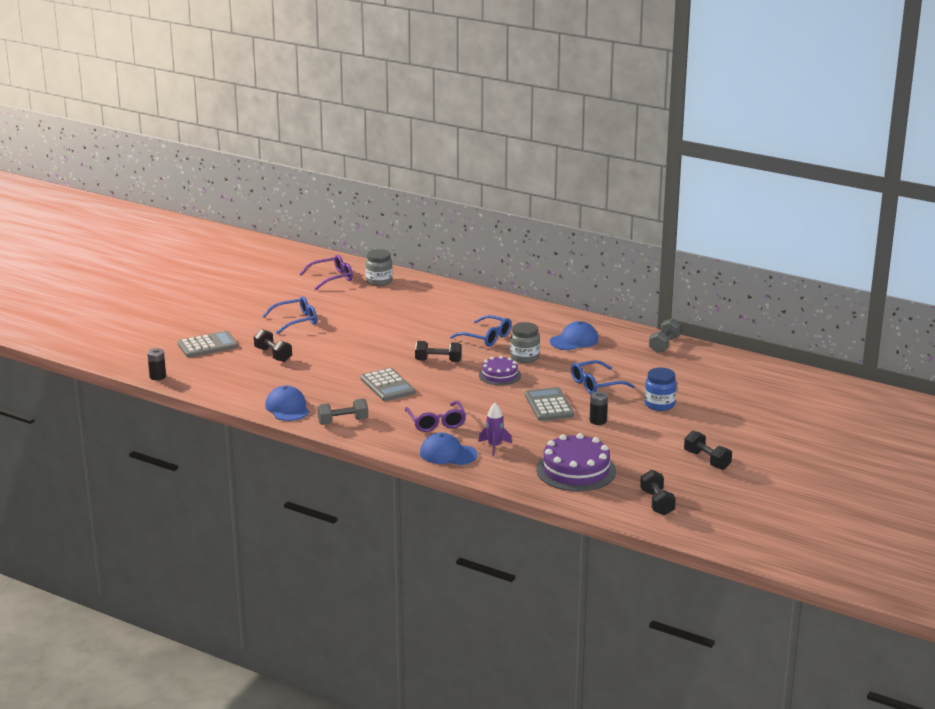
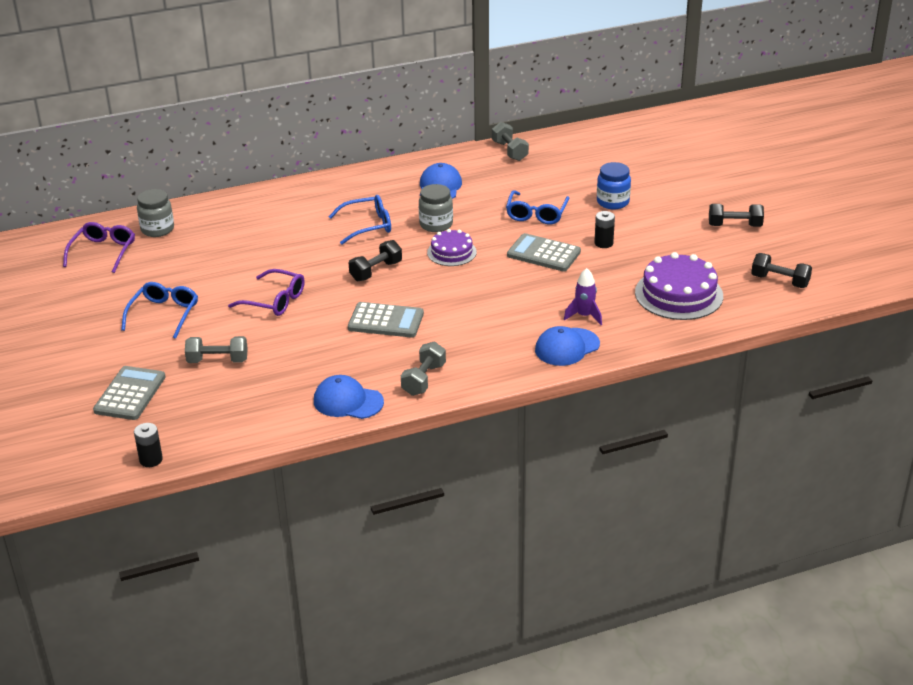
camera: 50 degrees left, 10 degrees up
(273, 355) = (217, 361): black dumbbell -> grey dumbbell
(436, 422) = (497, 326): purple glasses -> purple glasses (274, 301)

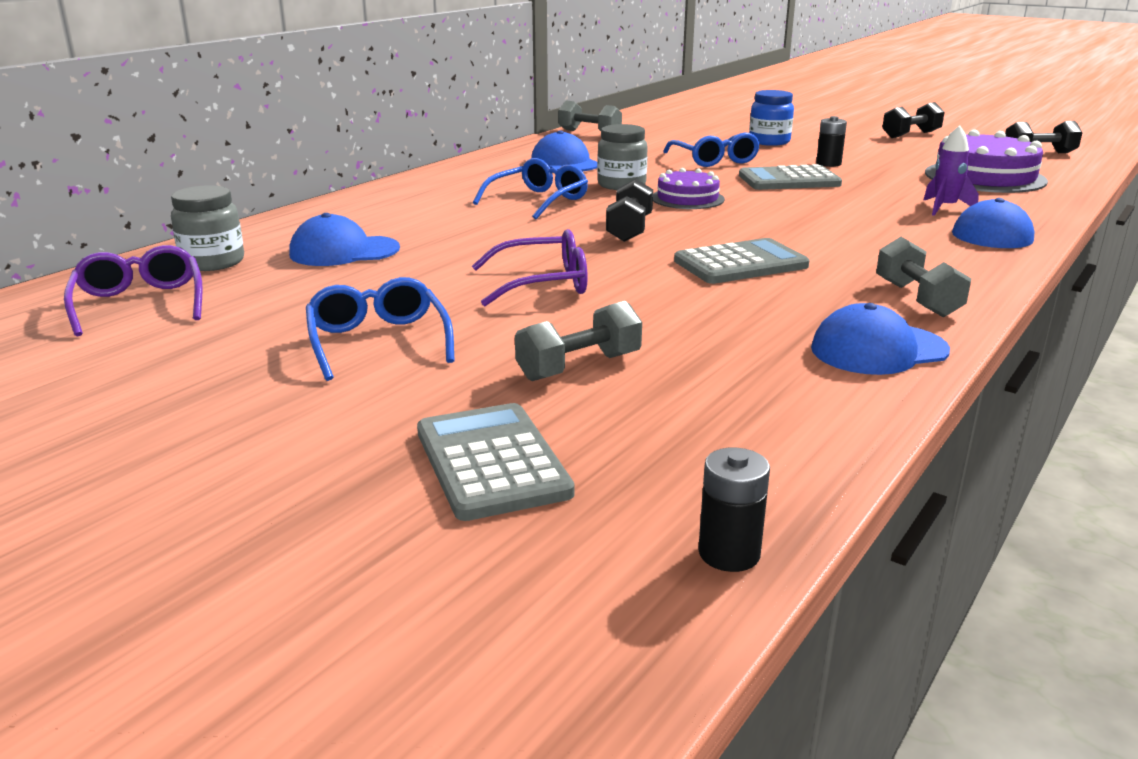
camera: 35 degrees left, 10 degrees down
(220, 241) = (344, 251): none -> blue cap

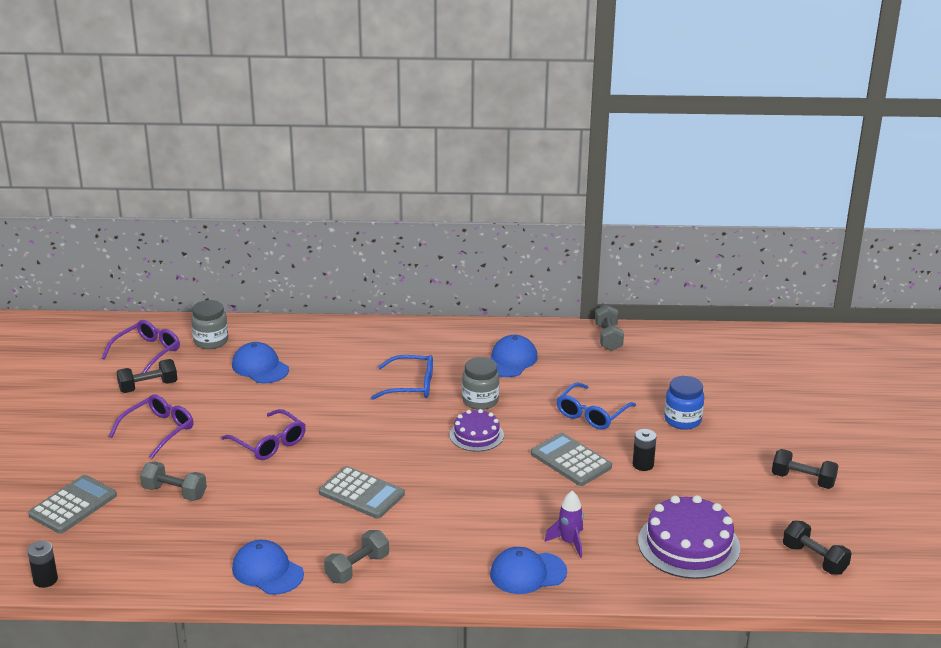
camera: 55 degrees right, 5 degrees up
(378, 342) = (158, 431): blue glasses -> purple glasses
(629, 229) = (387, 436): black dumbbell -> black dumbbell (148, 387)

